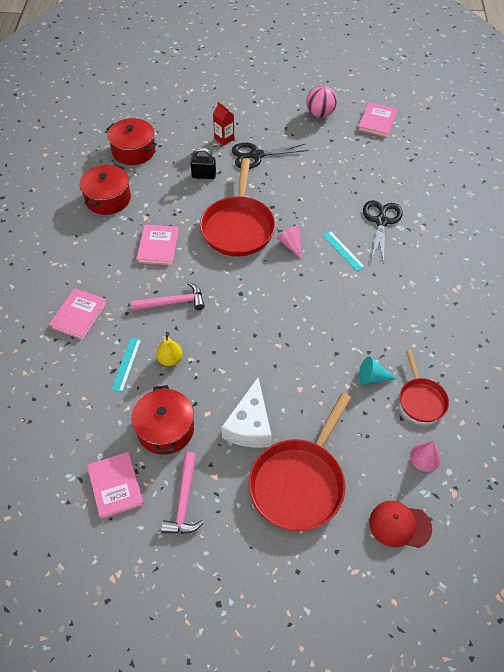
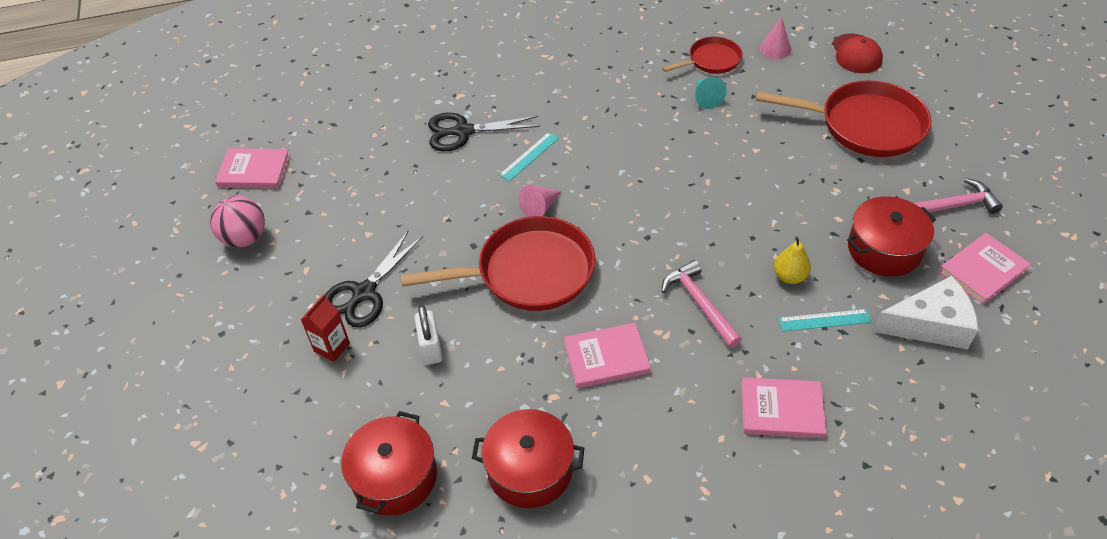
camera: 105 degrees left, 5 degrees down
(204, 175) = (431, 348): black padlock -> white padlock
(250, 425) = (828, 178): white cheese -> white cheese (930, 325)
(256, 155) = (364, 293): black scissors -> black scissors turned 60 degrees clockwise

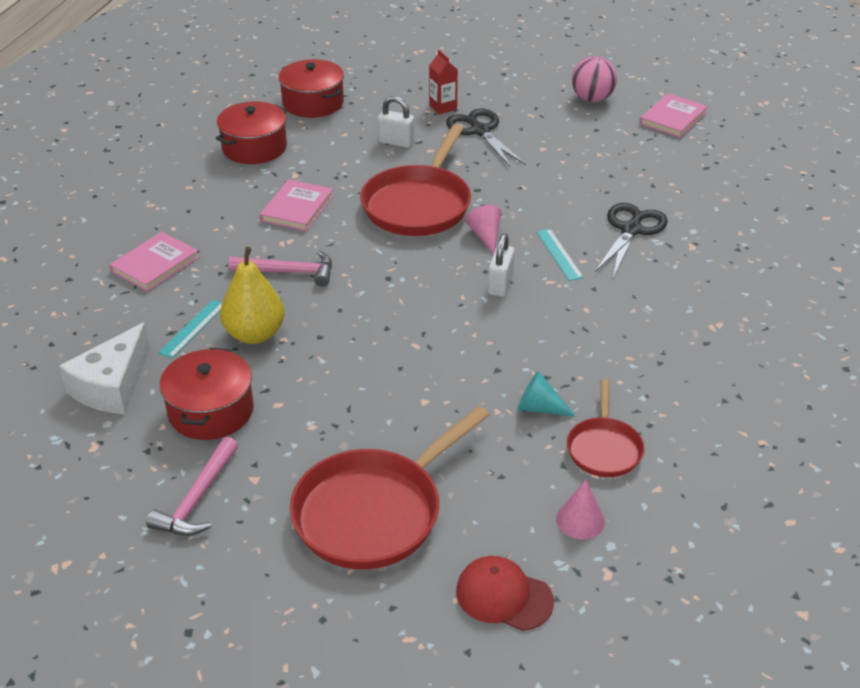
camera: 120 degrees right, 10 degrees down
(597, 170) = (500, 285): none -> white padlock
(789, 276) = (255, 334): yellow pear -> yellow pear, size x1.65
(982, 270) = (111, 461): pink book -> none

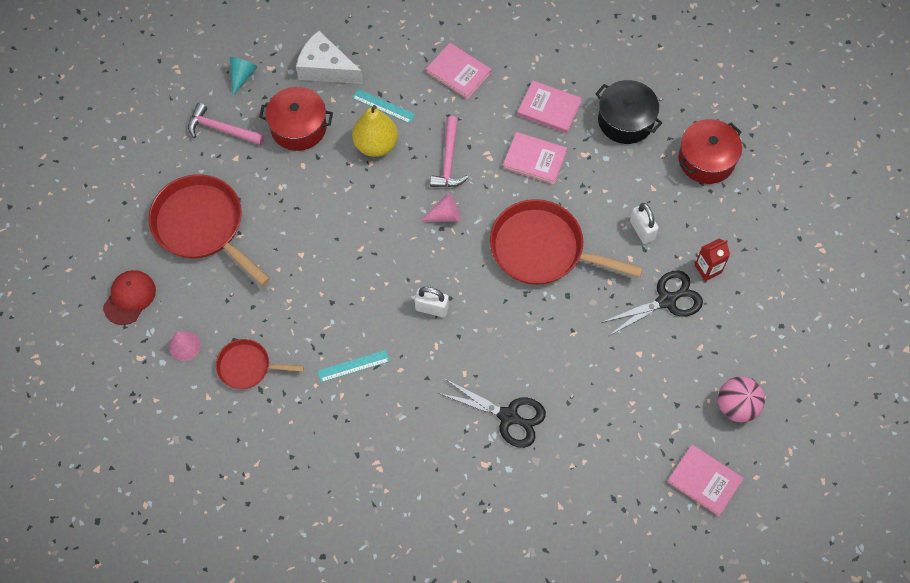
camera: 90 degrees right, 25 degrees up
(227, 197) = (549, 108): none -> pink book
(254, 148) = (625, 120): red pot -> black pot
(396, 142) = (642, 230): white padlock -> white padlock turned 45 degrees counterclockwise
(485, 236) = (498, 299): pink cone -> pink cone (445, 215)
(539, 408) = (290, 328): turquoise cone -> turquoise cone (242, 76)
(559, 254) = (472, 355): turquoise ruler -> turquoise ruler (353, 366)

